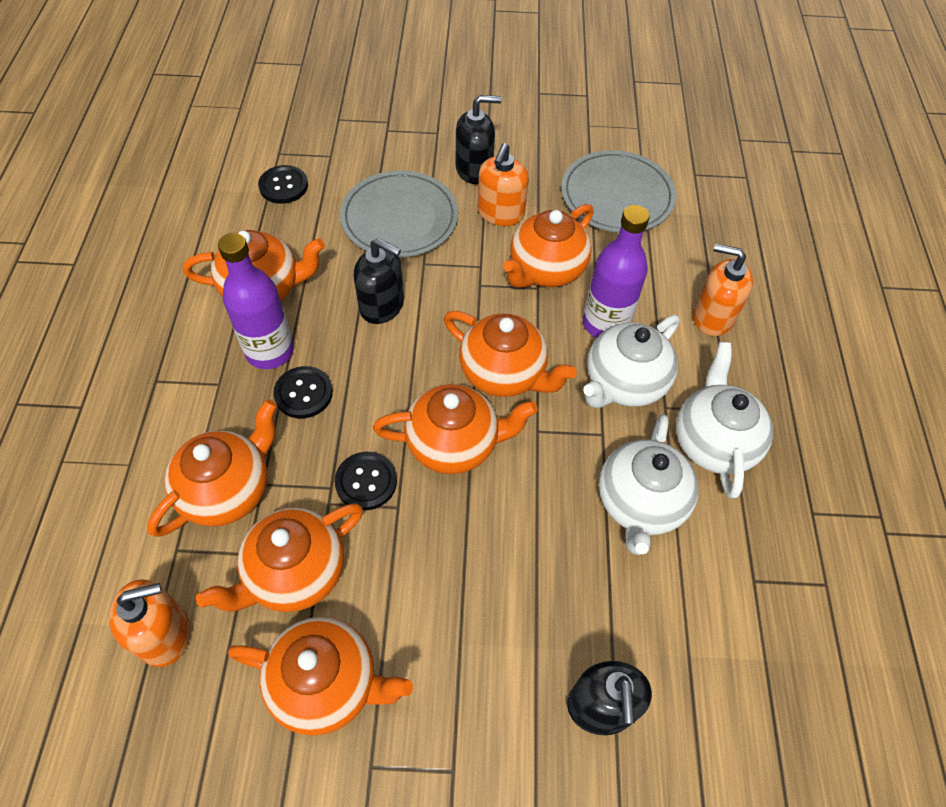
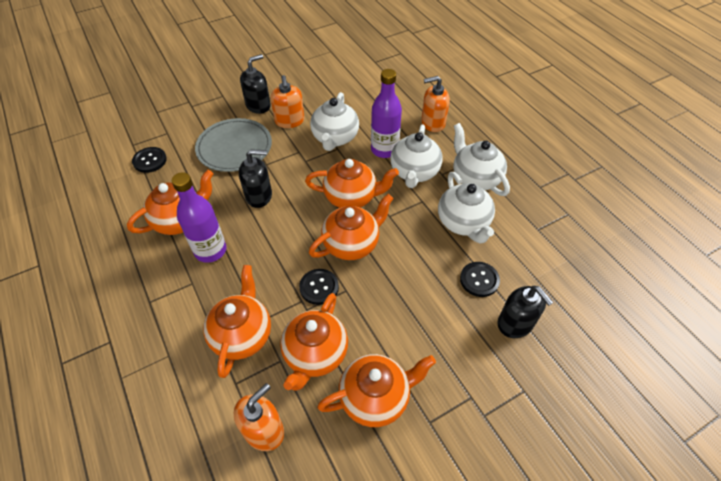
camera: 30 degrees left, 5 degrees down
(303, 393) = (248, 262): black button -> black button (479, 280)
(545, 270) = (335, 138): orange teapot -> white teapot
(617, 196) = (344, 87): grey plate -> none

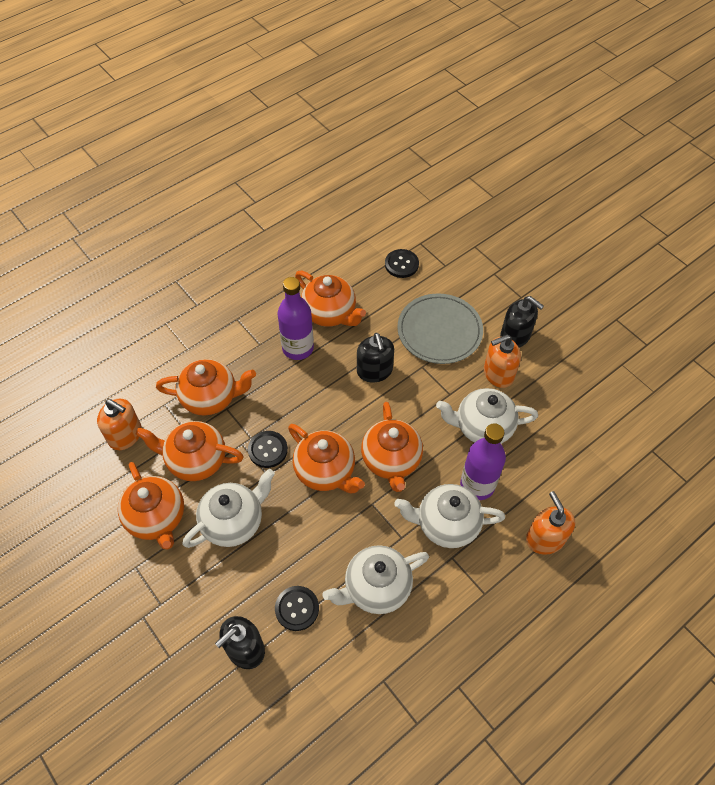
camera: 80 degrees right, 5 degrees up
(475, 178) = (454, 599): white teapot -> white teapot (233, 521)

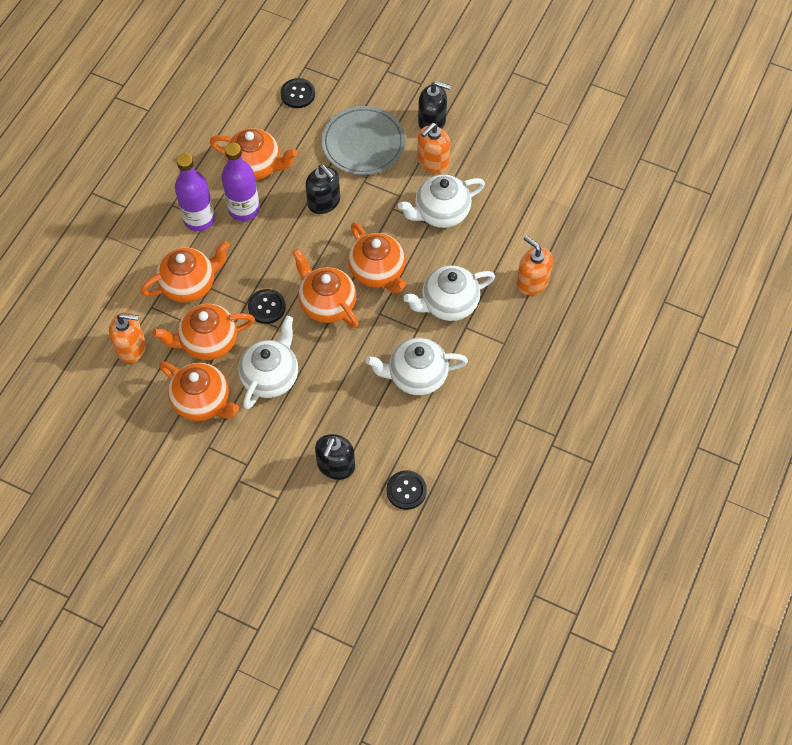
camera: 25 degrees left, 5 degrees up
(297, 608) = (361, 419): black button -> black button (406, 490)
(326, 471) = (327, 303): orange teapot -> orange teapot turned 150 degrees counterclockwise
(376, 587) = (416, 376): white teapot -> white teapot turned 45 degrees clockwise
(477, 485) = (459, 262): purple bottle -> purple bottle (199, 219)

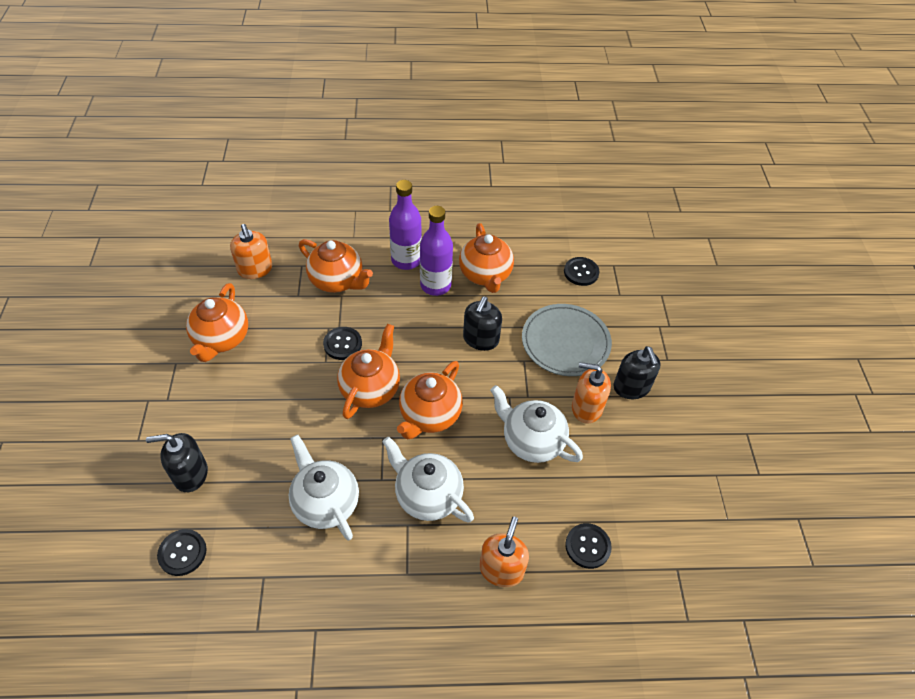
camera: 60 degrees right, 10 degrees down
(208, 342) = (285, 317): orange teapot -> none
(271, 376) = (269, 378): white teapot -> none
(543, 220) = (587, 546): none -> black button

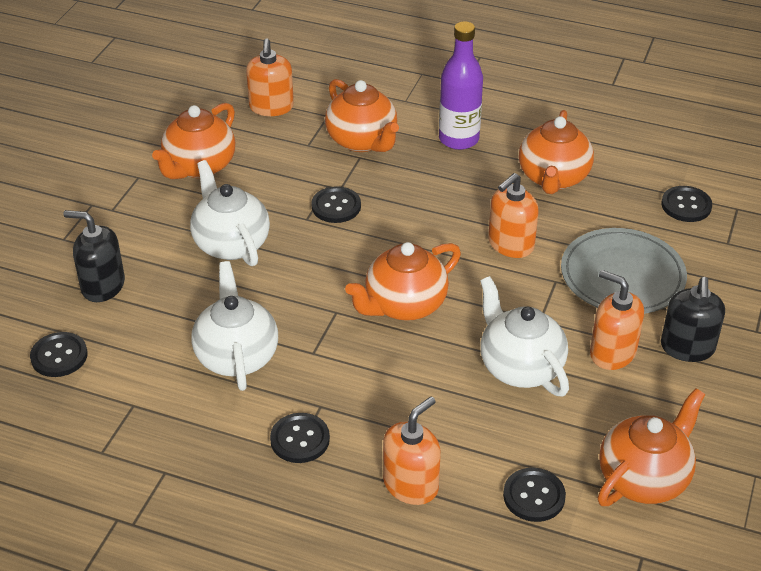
camera: 25 degrees right, 10 degrees down
(371, 388) = (347, 259): orange teapot -> orange teapot (644, 478)
(405, 560) = (300, 439): none -> black button
(427, 495) = (359, 384): white teapot -> white teapot (231, 243)
(435, 285) = (482, 174): purple bottle -> none
(480, 339) = (510, 244): black soap dispenser -> orange soap dispenser

